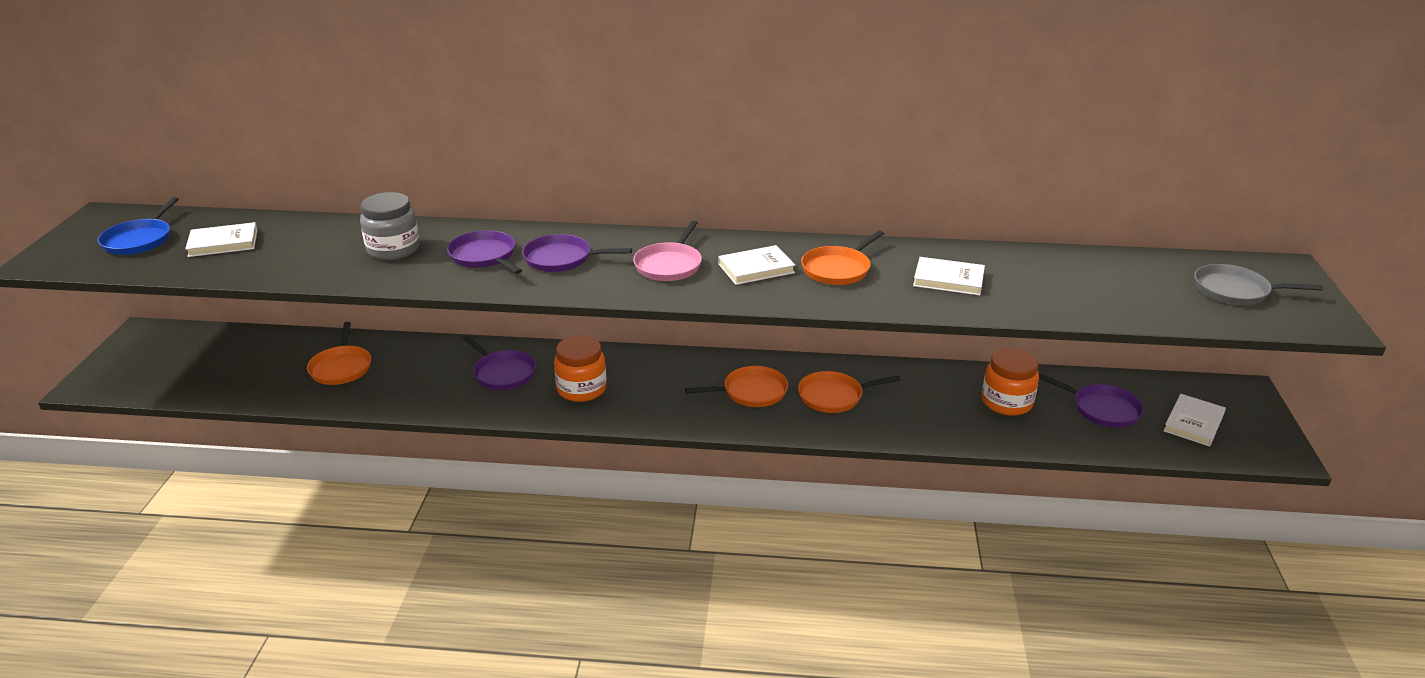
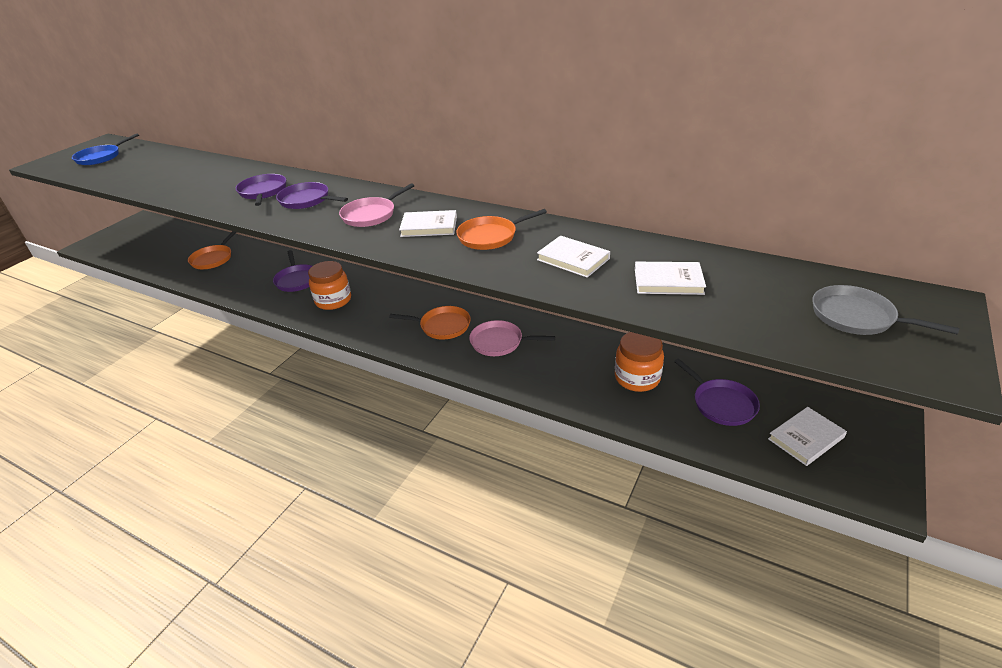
camera: 25 degrees right, 5 degrees up
(223, 243) = (137, 164): white book -> white book (668, 281)
(393, 250) = (217, 180): grey jar -> none
(833, 396) = (499, 342): orange pan -> pink pan

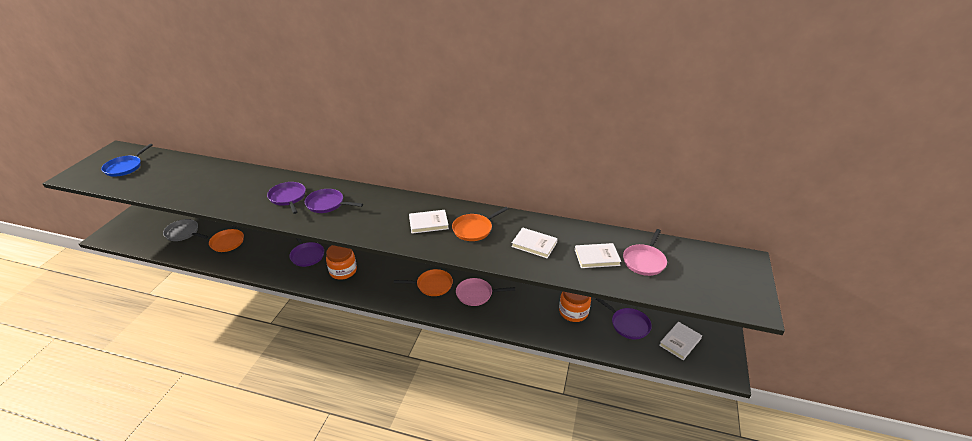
camera: 15 degrees left, 0 degrees up
(371, 215) = (382, 215): pink pan -> pink pan (644, 261)
(856, 317) = (705, 274): grey pan -> grey pan (183, 233)

